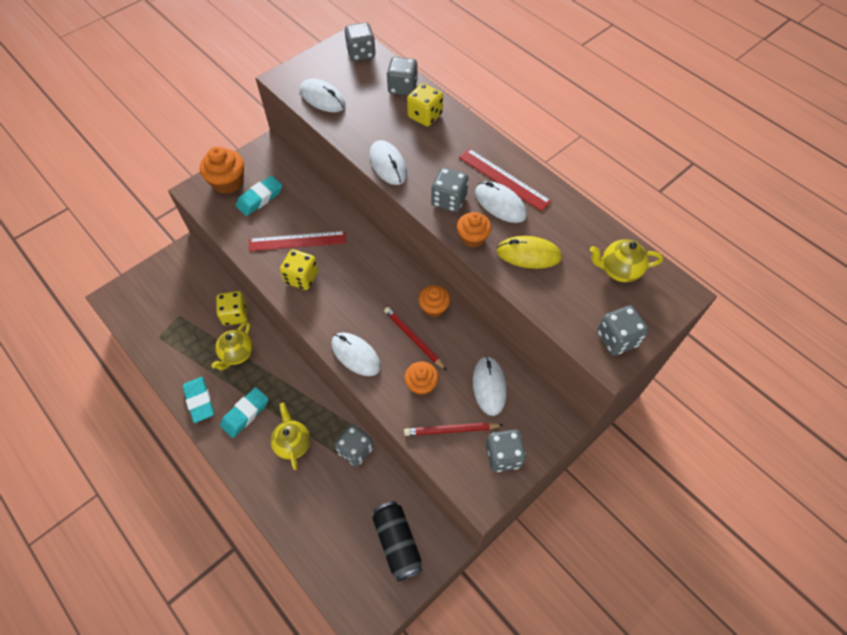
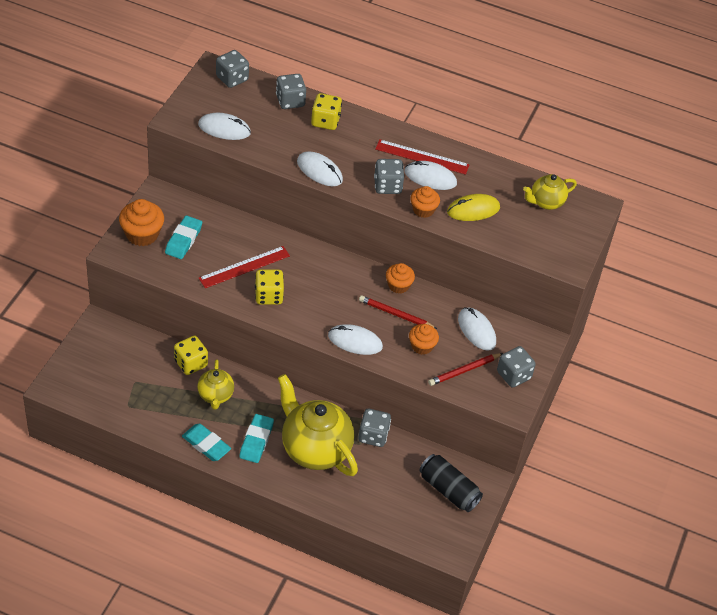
camera: 30 degrees left, 10 degrees down
(293, 443) = (315, 449): yellow teapot -> yellow teapot, size x1.92
(617, 339) = (567, 251): grey dice -> none

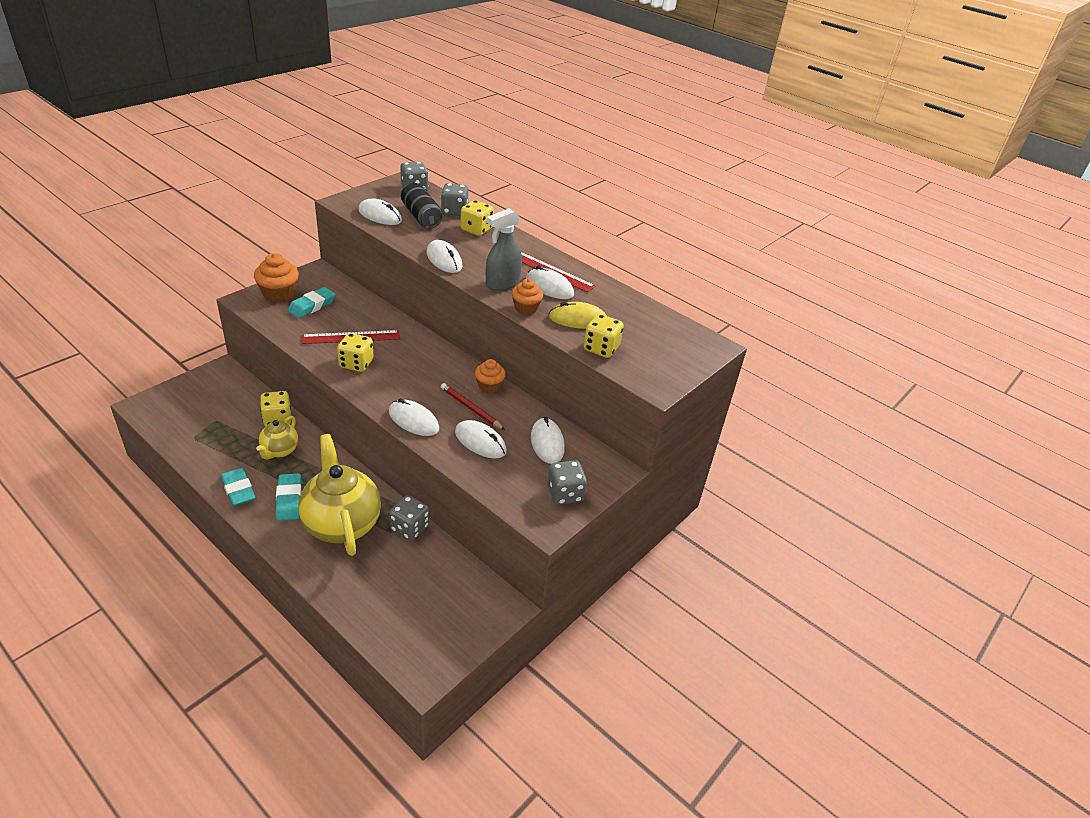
camera: 20 degrees right, 10 degrees down
(256, 441) = (289, 500): turquoise eraser -> turquoise eraser turned 45 degrees counterclockwise
(387, 186) = (502, 283): grey dice -> grey spray bottle
(422, 346) = (480, 442): orange cupcake -> white mouse
(448, 490) = (457, 605): black can -> black can (421, 216)
(464, 371) = (512, 475): red pencil -> none
(507, 237) = (601, 348): none -> yellow dice
(546, 202) = (659, 330): yellow teapot -> none

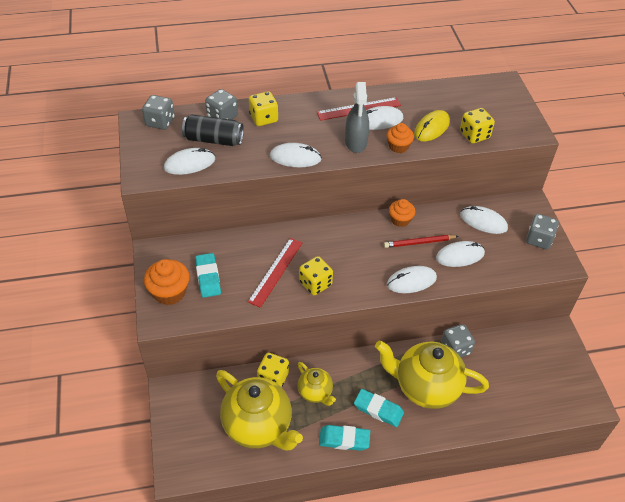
camera: 50 degrees left, 10 degrees up
(218, 431) = (258, 426): none -> yellow teapot

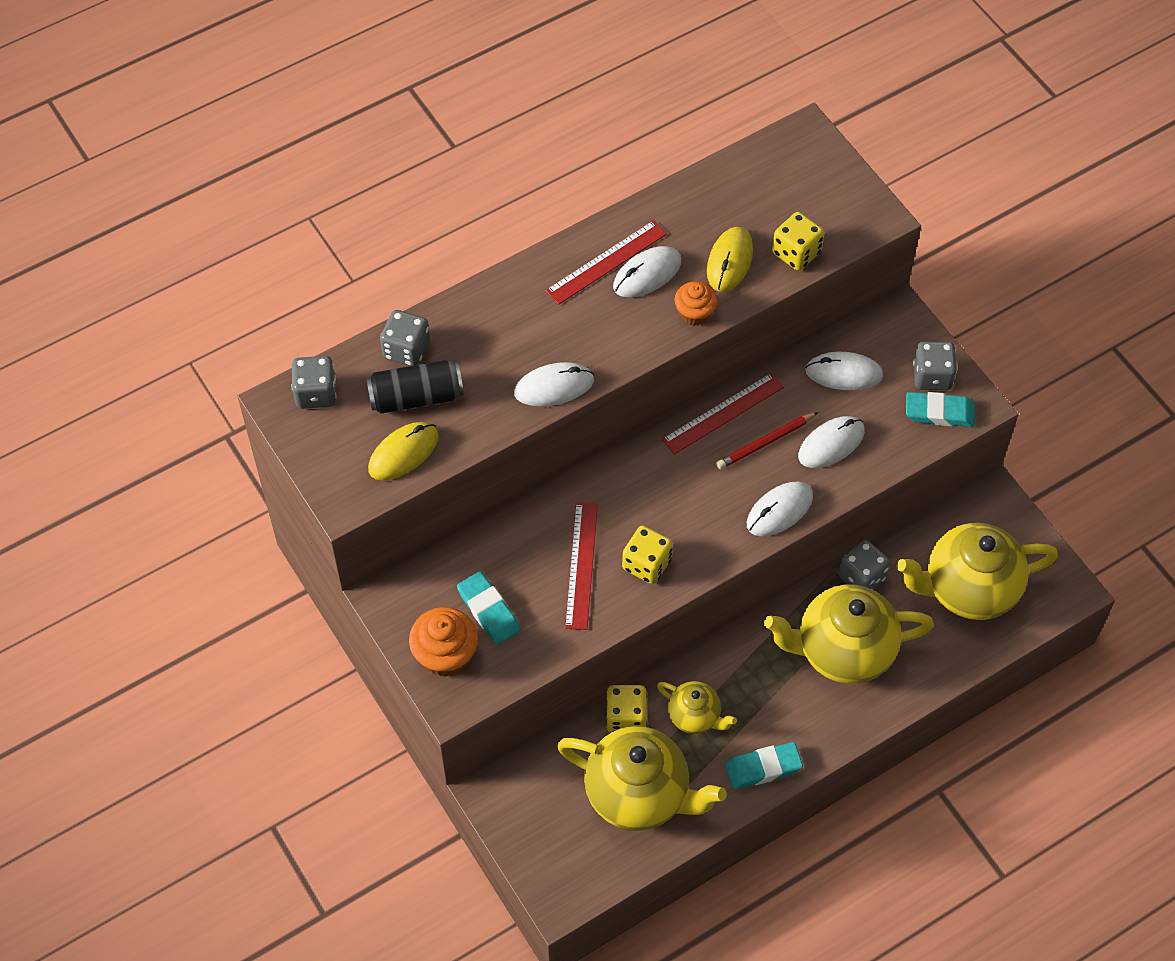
camera: 20 degrees left, 10 degrees up
(189, 164) = (403, 453): white mouse -> yellow mouse
(263, 118) = (471, 331): yellow dice -> none
(356, 142) = (630, 327): grey spray bottle -> none
(378, 410) = (791, 708): turquoise eraser -> turquoise eraser (939, 412)
(400, 220) = (723, 413): orange cupcake -> red ruler
(522, 379) = (968, 589): none -> yellow teapot

